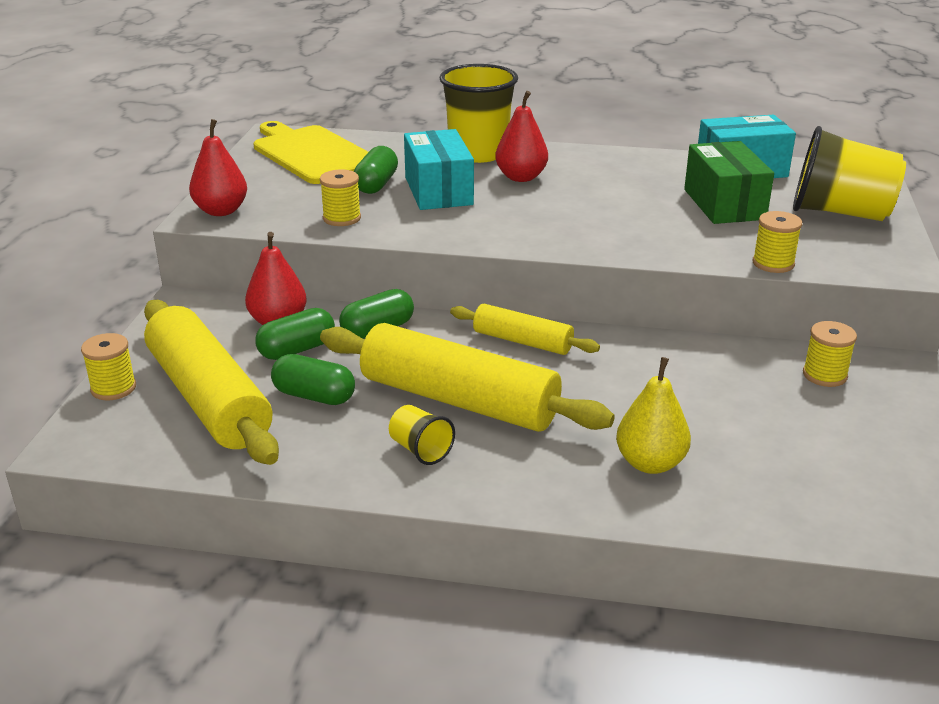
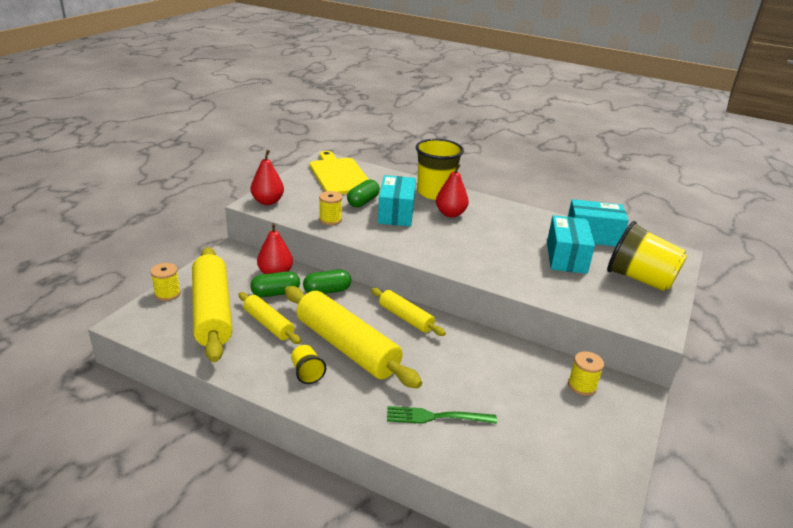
camera: 15 degrees right, 0 degrees up
(314, 396) = (268, 324): green capsule -> yellow rolling pin
(650, 463) = (436, 417): yellow pear -> green fork
(724, 204) = (566, 257): green box -> turquoise box
(773, 263) = (572, 305): yellow spool -> none

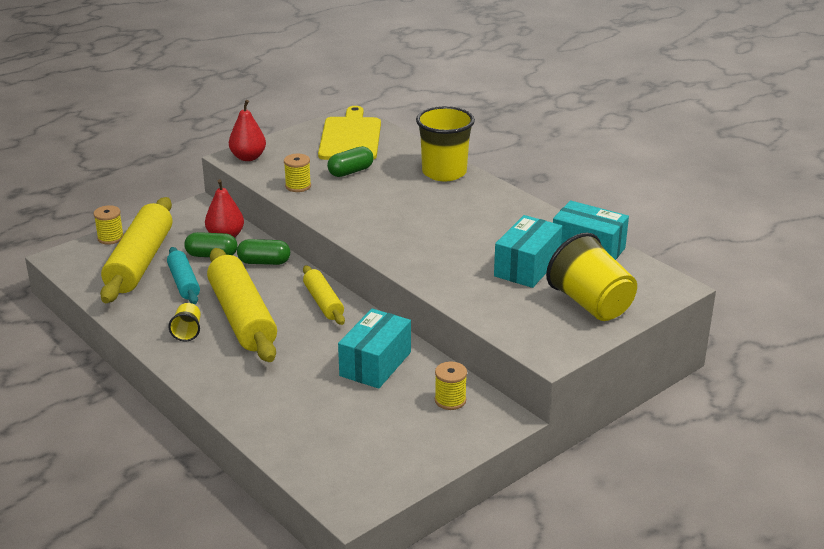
camera: 25 degrees right, 0 degrees up
(268, 324) = (184, 283): yellow rolling pin -> turquoise rolling pin
(396, 213) = (376, 189): turquoise box -> turquoise box (375, 364)
(436, 417) = (276, 393): green fork -> none
(450, 214) = (439, 199): red pear -> none

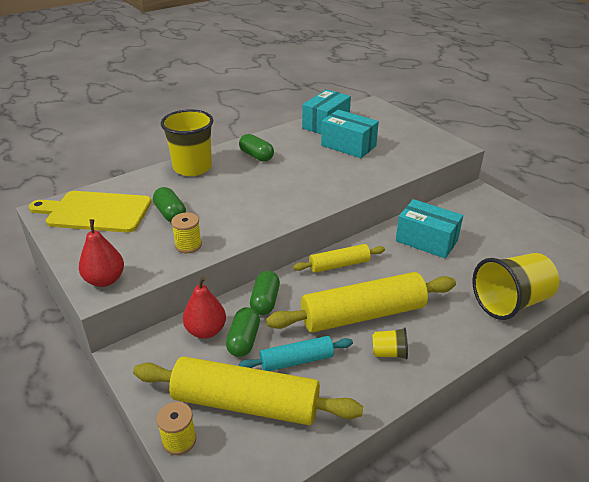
camera: 85 degrees left, 5 degrees up
(450, 400) = (464, 211): yellow spool -> none
(481, 206) = (256, 156): none -> green capsule
(591, 304) = (394, 129): yellow cup -> yellow cup (510, 302)

